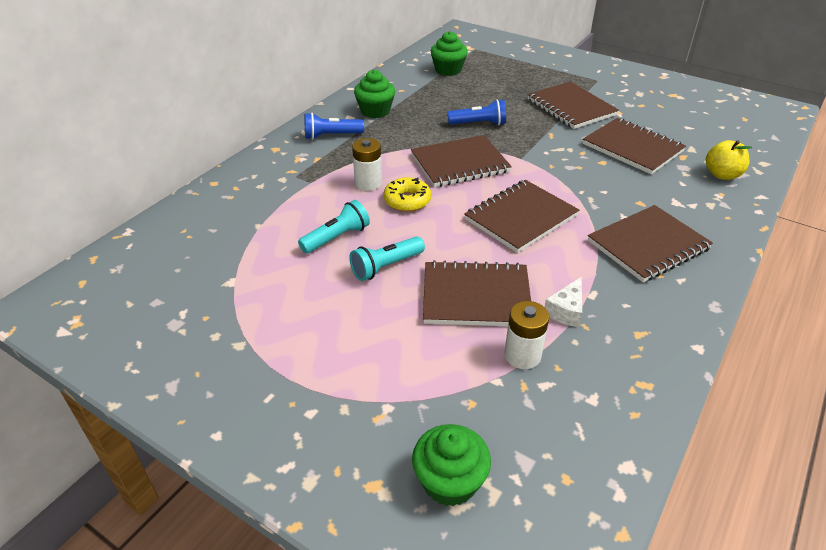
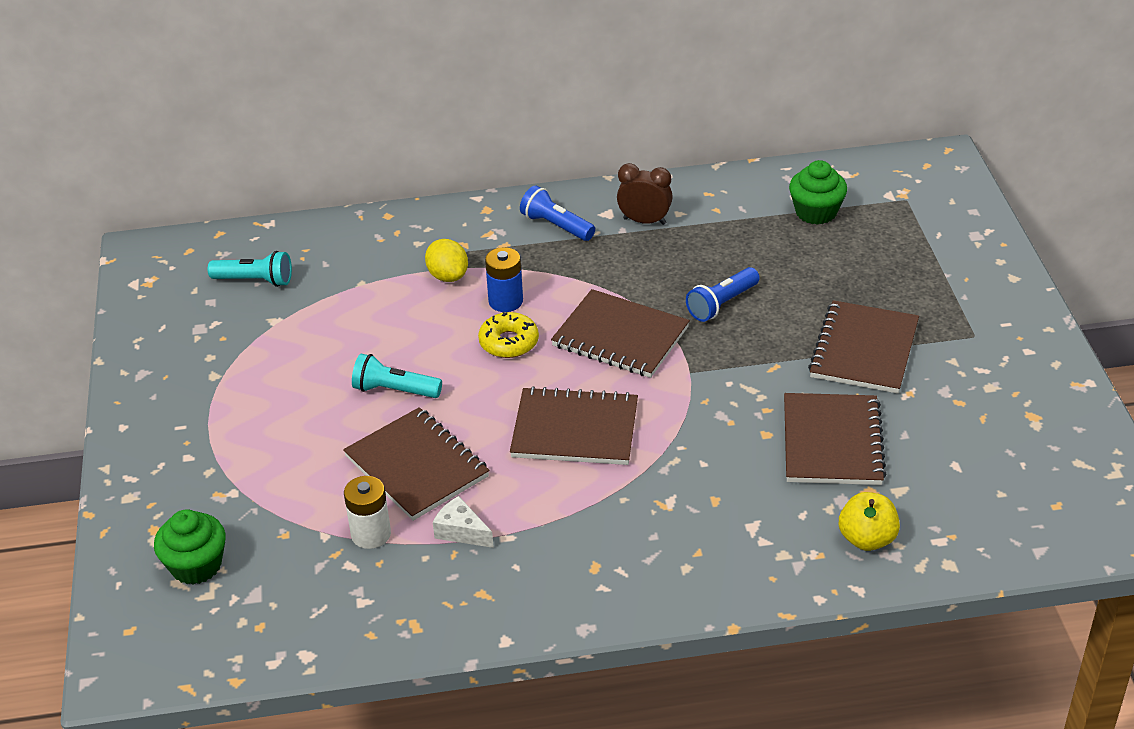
camera: 50 degrees right, 0 degrees up
(310, 191) = (448, 276): none -> yellow lemon
(337, 238) = (399, 337): turquoise flashlight -> turquoise flashlight (255, 280)
(368, 183) = (505, 301): white battery -> blue battery
(375, 111) = (644, 221): green cupcake -> brown clock
(479, 124) = (722, 304): blue flashlight -> blue flashlight turned 90 degrees clockwise
(566, 311) = (461, 531): white cheese -> white cheese turned 45 degrees clockwise
(648, 245) = (636, 540): brown notebook -> none

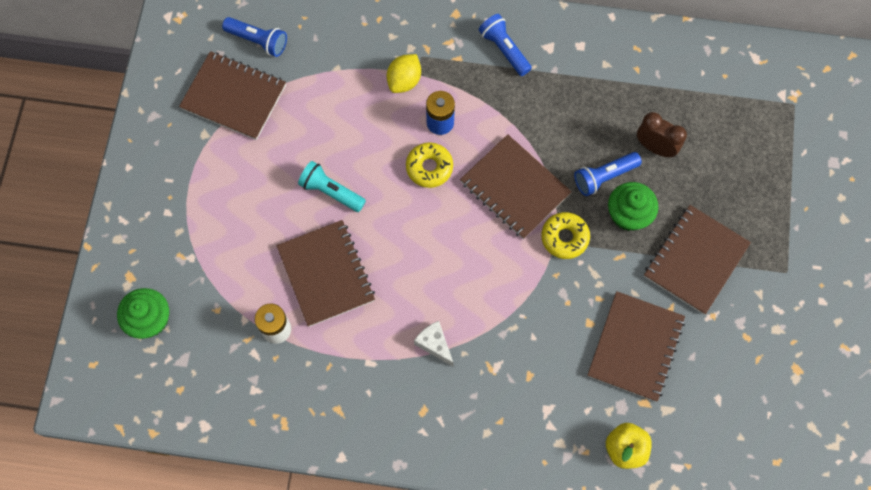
camera: 15 degrees right, 30 degrees up
(255, 280) = (258, 41): turquoise flashlight -> blue flashlight
(448, 276) = (404, 81): yellow lemon -> yellow lemon turned 45 degrees clockwise
(461, 531) = (340, 347): white cheese -> white cheese (434, 344)
(575, 429) = (450, 273): brown notebook -> brown notebook (234, 97)
(644, 221) = (575, 65): brown clock -> brown clock (655, 147)
(700, 366) = (564, 238): none -> yellow donut
(816, 212) = (715, 96): green cupcake -> green cupcake (628, 214)

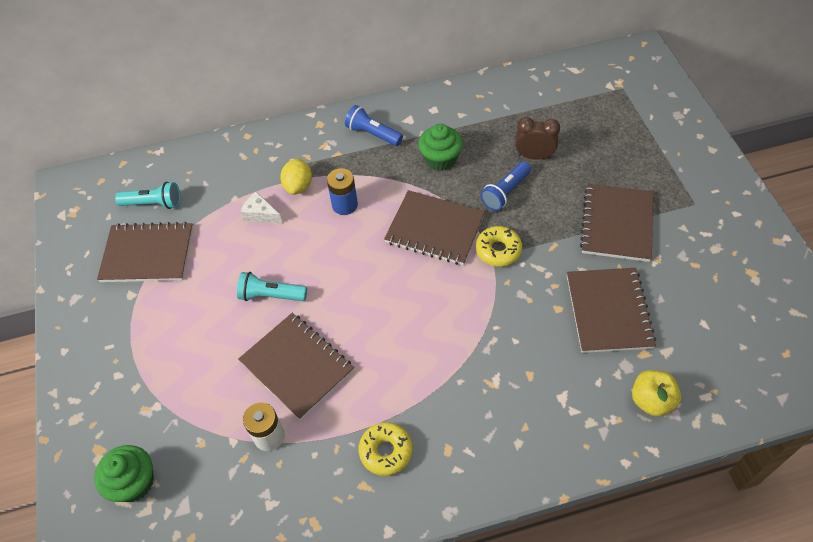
camera: 20 degrees left, 15 degrees down
(258, 41) = (153, 203): blue flashlight -> turquoise flashlight
(429, 167) = (352, 242): yellow donut -> yellow donut (386, 451)
(434, 344) = (428, 385): white cheese -> white cheese (261, 214)
(628, 214) = (541, 212): green cupcake -> green cupcake (440, 159)

